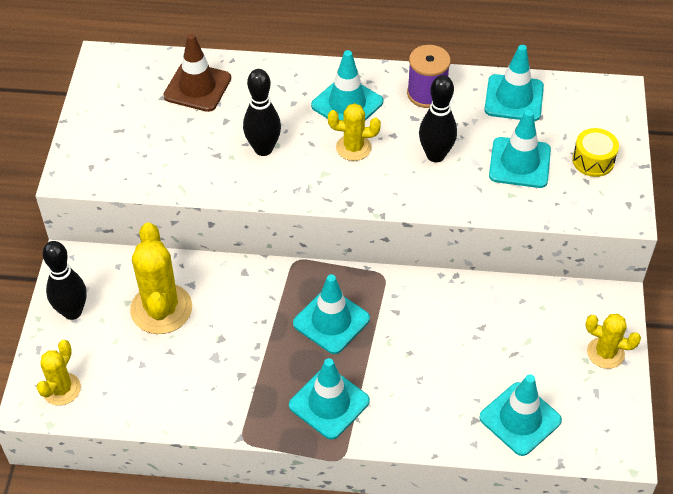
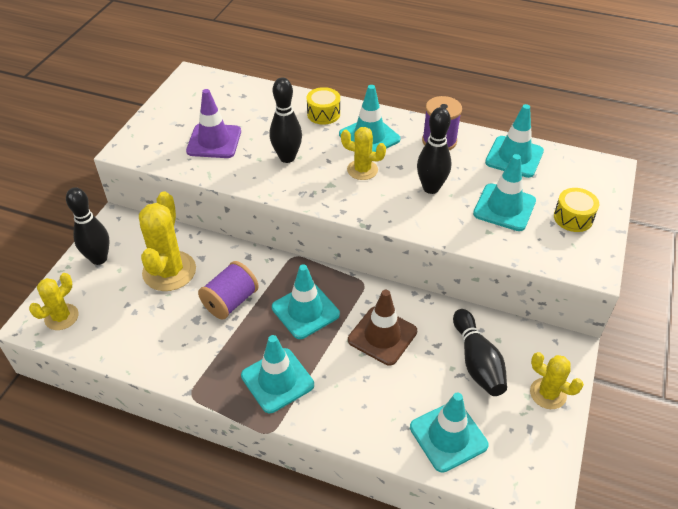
camera: 15 degrees right, 5 degrees down
(170, 144) = (214, 141): none -> purple traffic cone
(197, 87) = (254, 105): brown traffic cone -> brown traffic cone (382, 336)
(245, 329) = (230, 301): none -> purple spool
(284, 83) = (323, 114): none -> yellow drum
(527, 336) = (477, 362): none -> black bowling pin

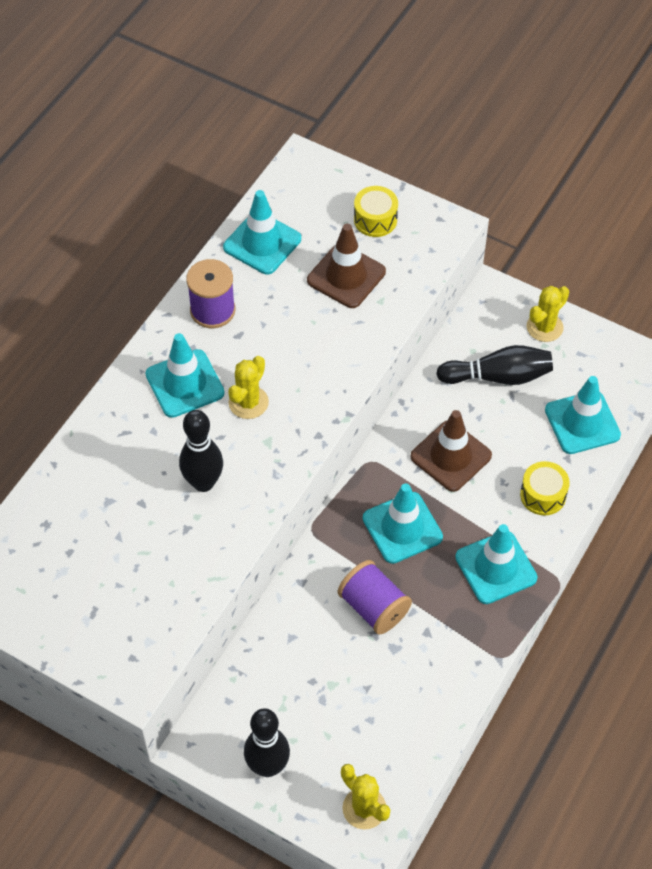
camera: 80 degrees left, 10 degrees up
(169, 271) = (309, 677): yellow cactus -> none
(214, 141) = (145, 568): purple traffic cone -> none
(323, 114) = (120, 428): yellow drum -> yellow drum (543, 495)
(431, 188) = (298, 338): black bowling pin -> none
(504, 207) = (346, 276): turquoise traffic cone -> brown traffic cone

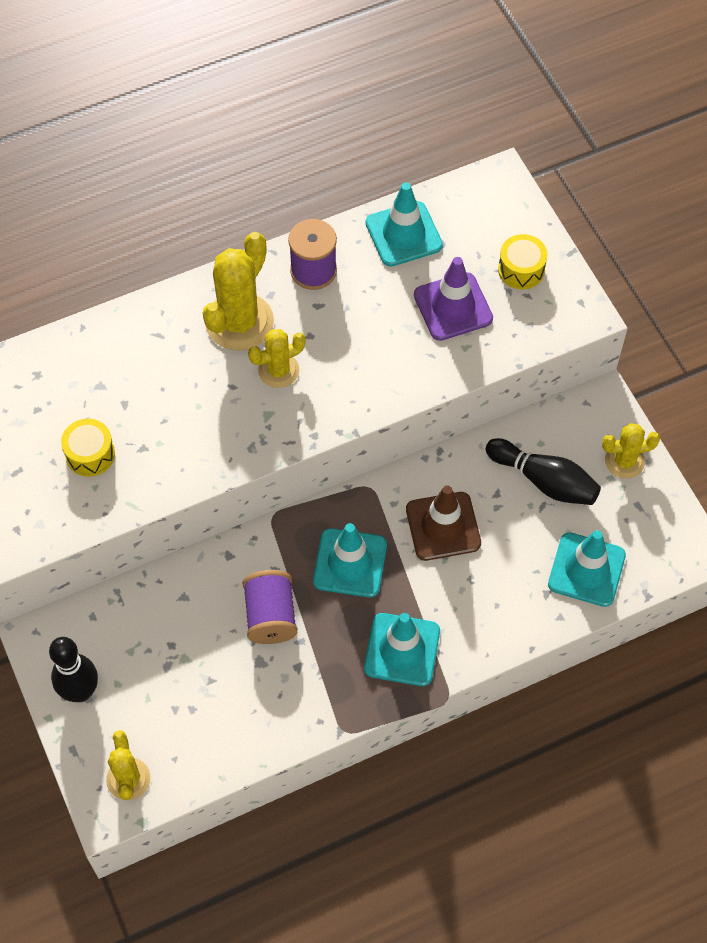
camera: 35 degrees right, 5 degrees up
(185, 384) = (239, 322): turquoise traffic cone -> yellow cactus
(203, 482) = (187, 417): black bowling pin -> none
(346, 276) = (453, 307): brown traffic cone -> purple traffic cone
(543, 495) = (496, 612): yellow drum -> yellow drum (90, 454)

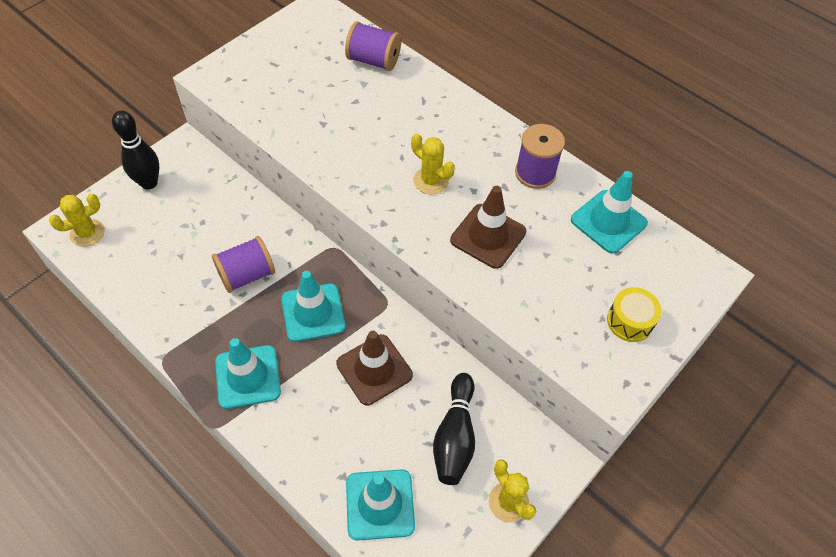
camera: 65 degrees right, 5 degrees down
(68, 363) = (373, 60): none -> purple spool
(90, 454) = (304, 96): yellow drum -> none
(239, 322) = (461, 143): yellow cactus -> none
(374, 346) = (488, 236): none -> brown traffic cone
(453, 307) = (559, 280): purple traffic cone -> none

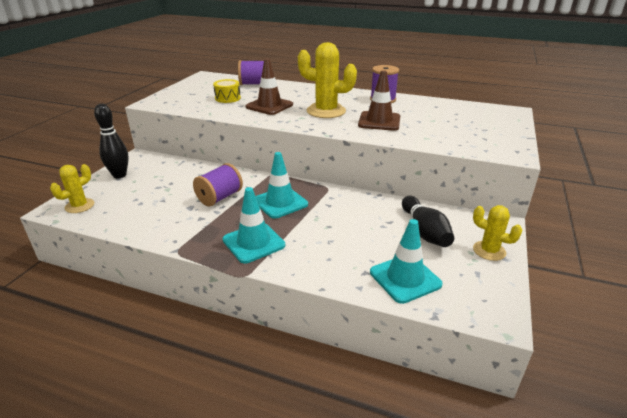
camera: 20 degrees left, 25 degrees down
(374, 369) = (343, 216): brown traffic cone -> brown traffic cone (269, 106)
(431, 181) = (326, 111): yellow cactus -> yellow cactus, size x1.69
(608, 221) = (439, 106): turquoise traffic cone -> none
(630, 321) = (491, 131): yellow drum -> yellow drum (227, 98)

